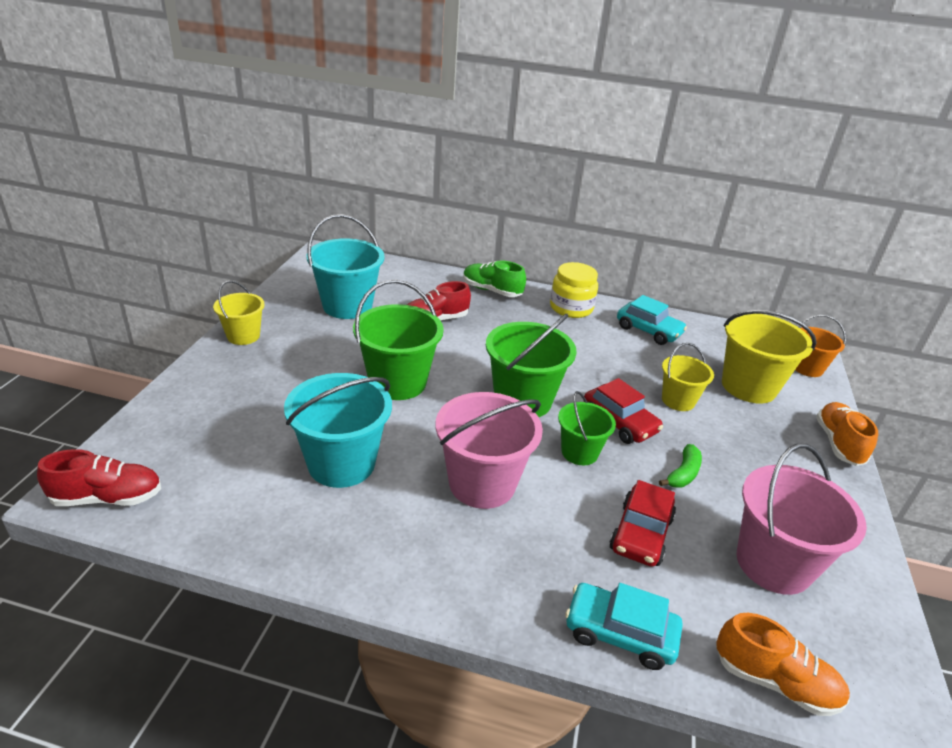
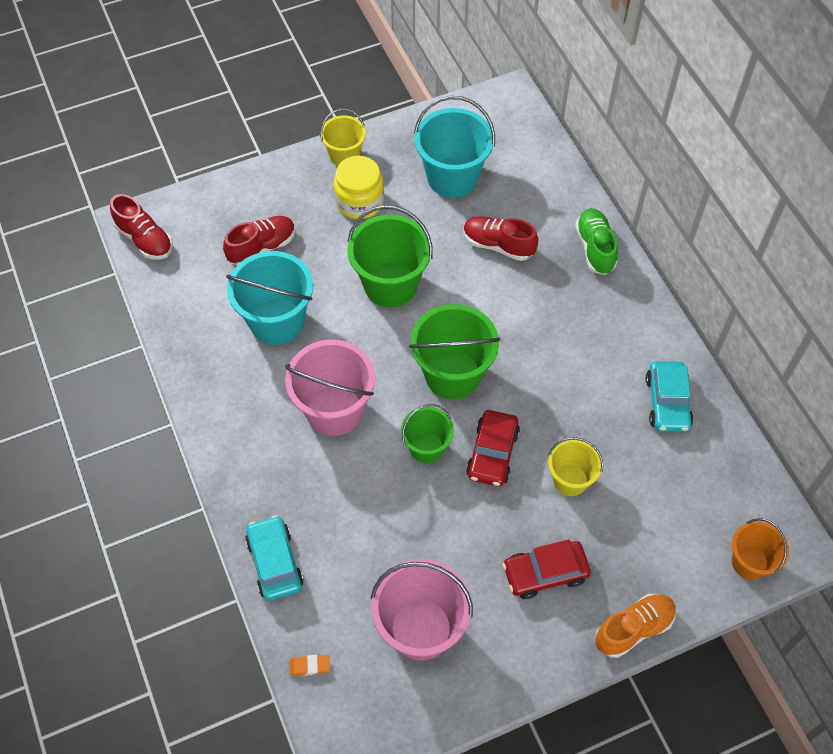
camera: 55 degrees right, 25 degrees up
(252, 427) = (262, 247): none -> red shoe
(571, 308) = (636, 322): yellow jar -> yellow jar (359, 201)
(641, 534) = (374, 532): red car -> red car (545, 573)
(683, 474) = (469, 528): green banana -> none
(748, 387) = (655, 525): yellow bucket -> none
(774, 681) = (309, 666): orange shoe -> orange eraser

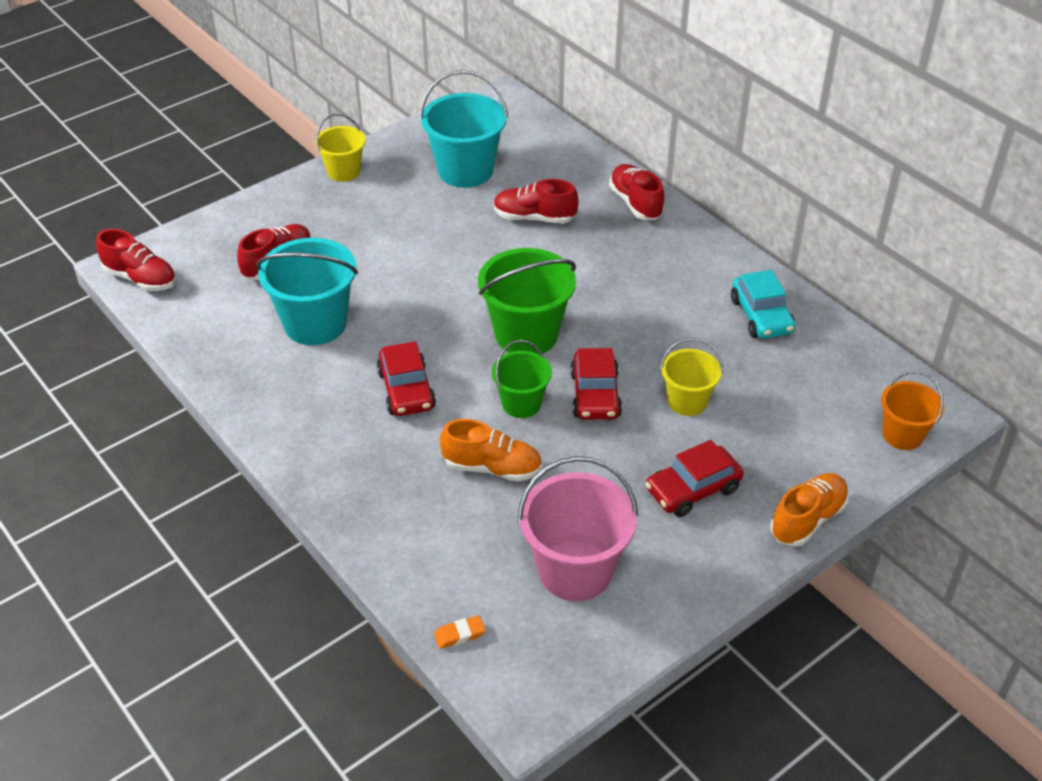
camera: 15 degrees left, 15 degrees down
(274, 562) = (385, 544): turquoise car -> none
(334, 410) = (406, 390): pink bucket -> red car
(359, 201) = (373, 206): yellow jar -> none
(383, 508) = (492, 467): none -> orange shoe
(390, 284) = (431, 270): green bucket -> none
(595, 248) = (636, 203): green shoe -> red shoe

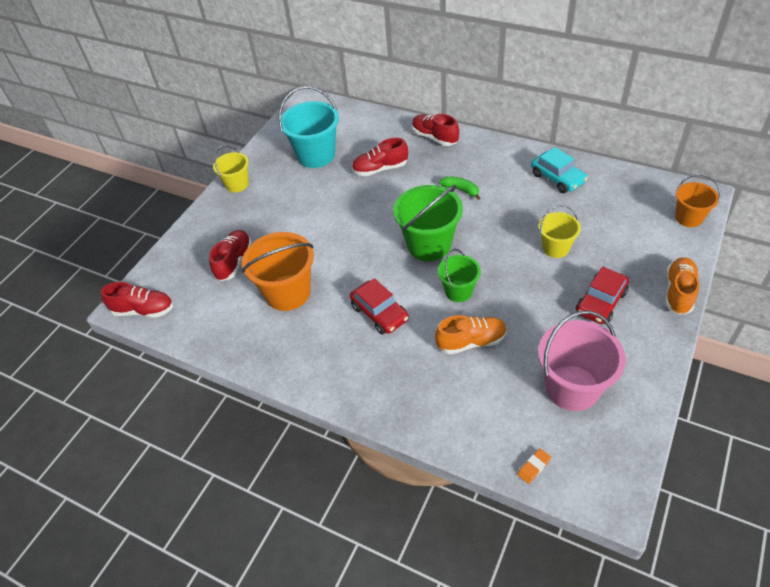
camera: 20 degrees left, 5 degrees up
(315, 323) = (288, 293): turquoise bucket -> orange bucket
(595, 395) = (499, 266): red car -> none
(619, 283) = (461, 190): none -> green banana

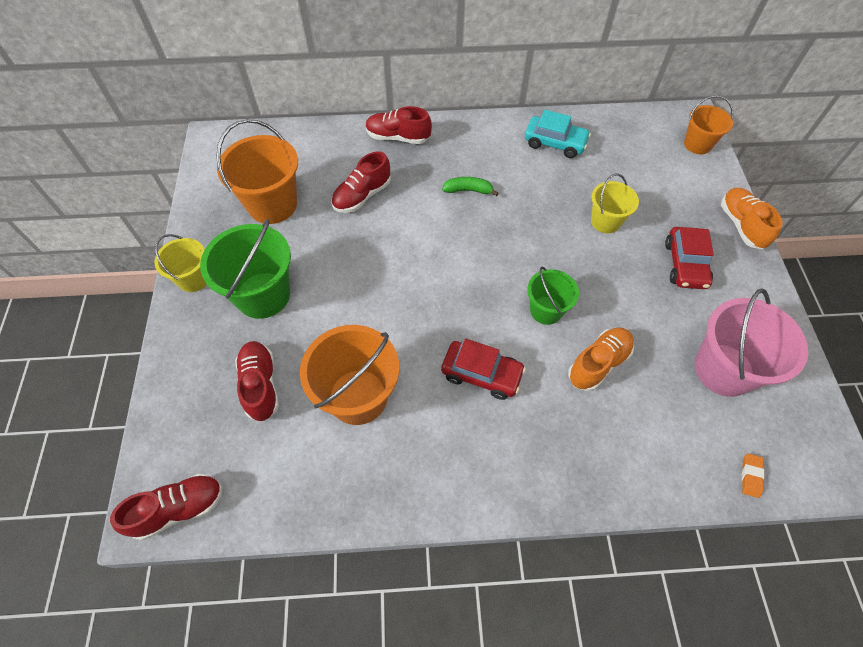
camera: 35 degrees left, 10 degrees up
(316, 155) = (272, 204): turquoise bucket -> orange bucket
(429, 245) = (479, 268): green bucket -> green bucket (263, 295)

